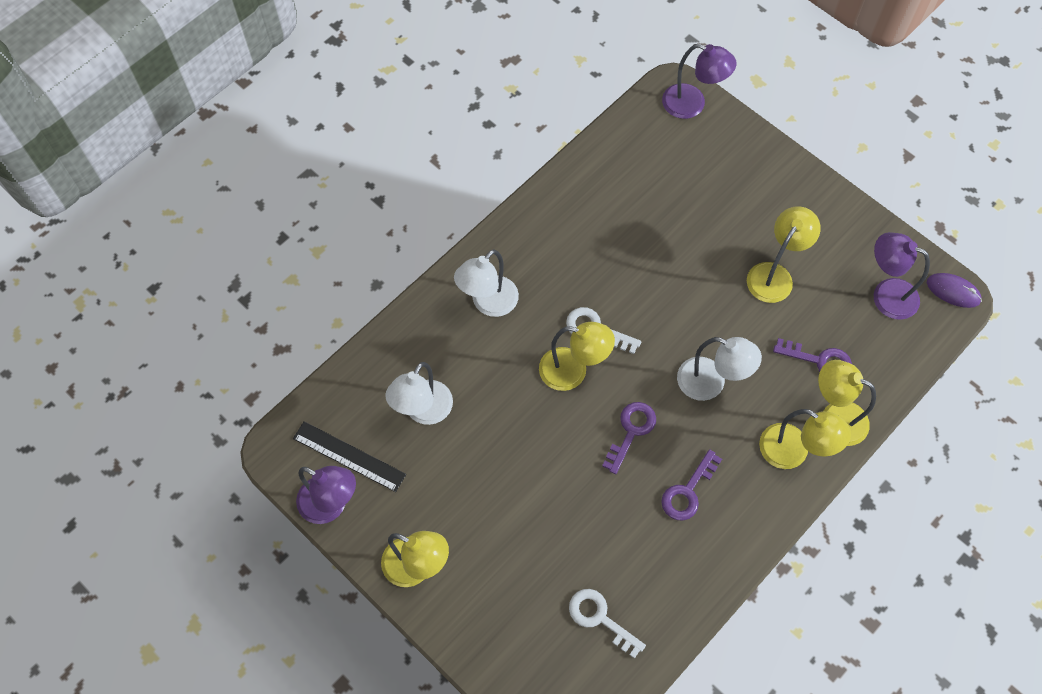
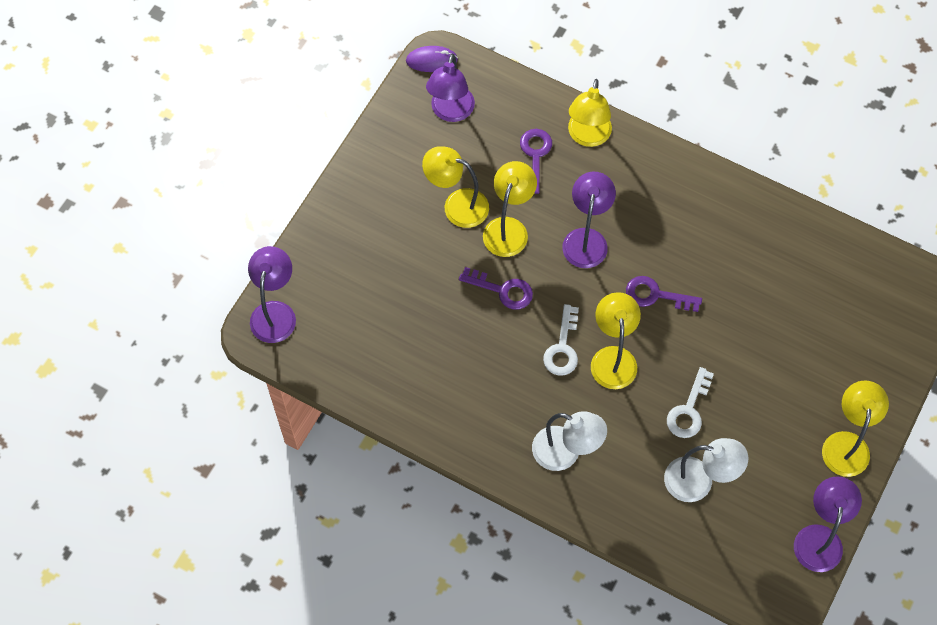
camera: 105 degrees left, 0 degrees up
(349, 456) = (767, 536): black ruler -> none
(600, 618) = (832, 284): white key -> white key (689, 410)
(688, 491) = (696, 238): purple key -> purple key (503, 290)
(710, 383) = (586, 239): white lamp -> purple lamp
(793, 452) = (630, 163): yellow lamp -> yellow lamp (508, 228)
(953, 291) = (431, 60): purple mouse -> purple mouse turned 75 degrees clockwise

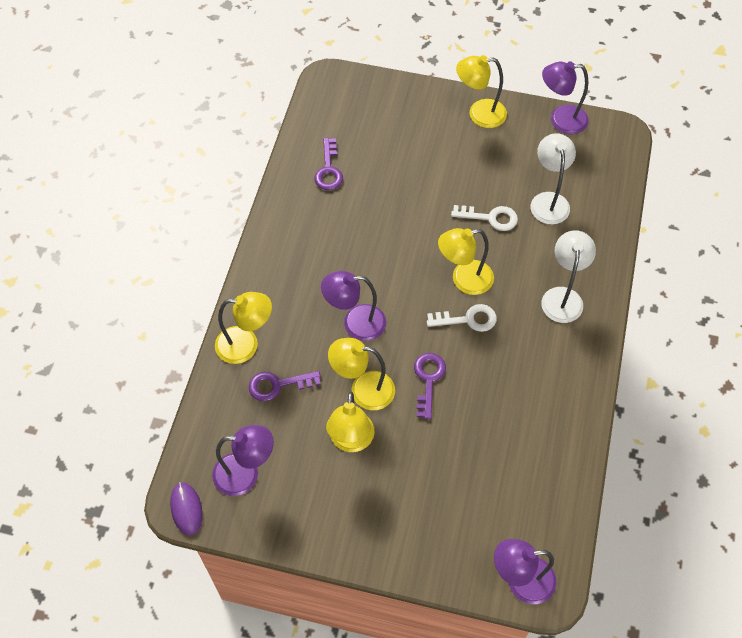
camera: 105 degrees left, 5 degrees down
(655, 295) = (394, 260): purple key -> purple key (329, 170)

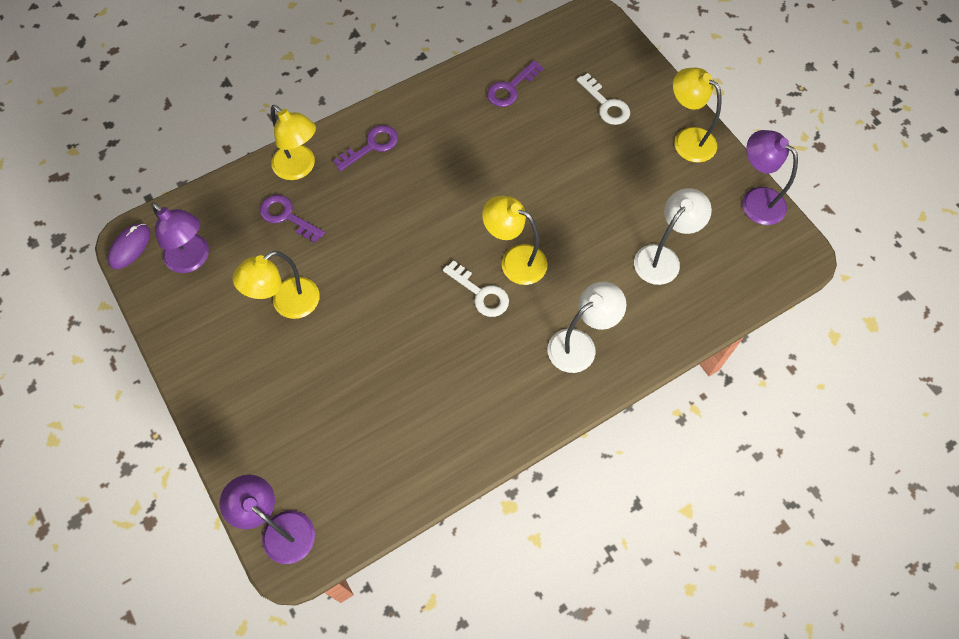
camera: 45 degrees right, 5 degrees up
(355, 323) = (393, 220): purple lamp -> none
(363, 390) = (340, 274): yellow lamp -> none
(428, 379) = (395, 311): purple key -> purple key (372, 146)
(490, 218) = (595, 230): white key -> white key (606, 105)

